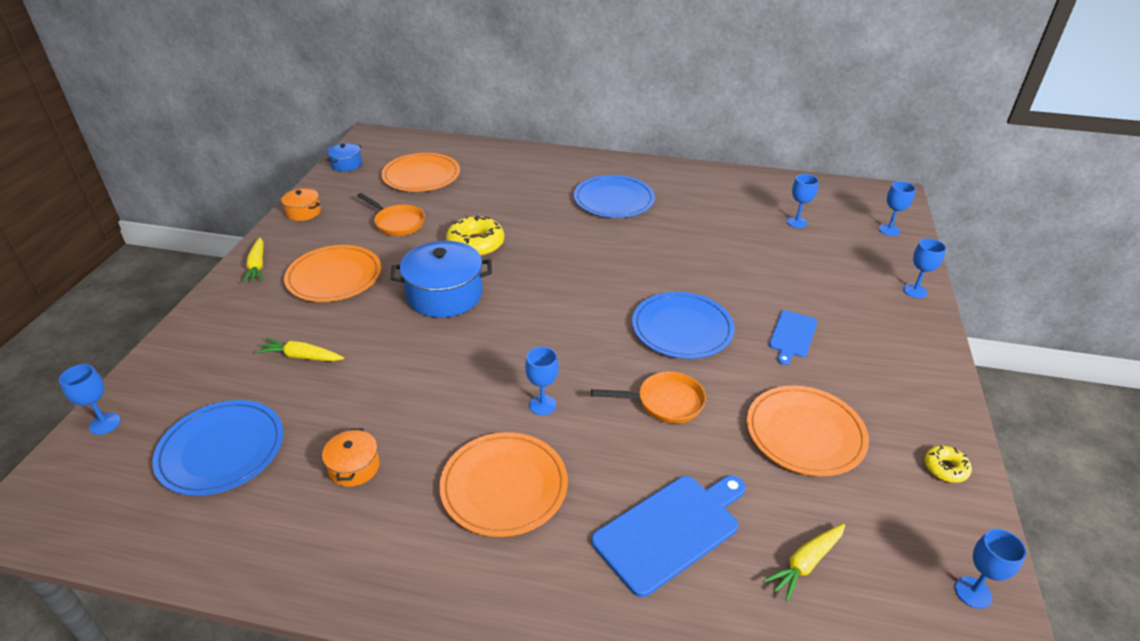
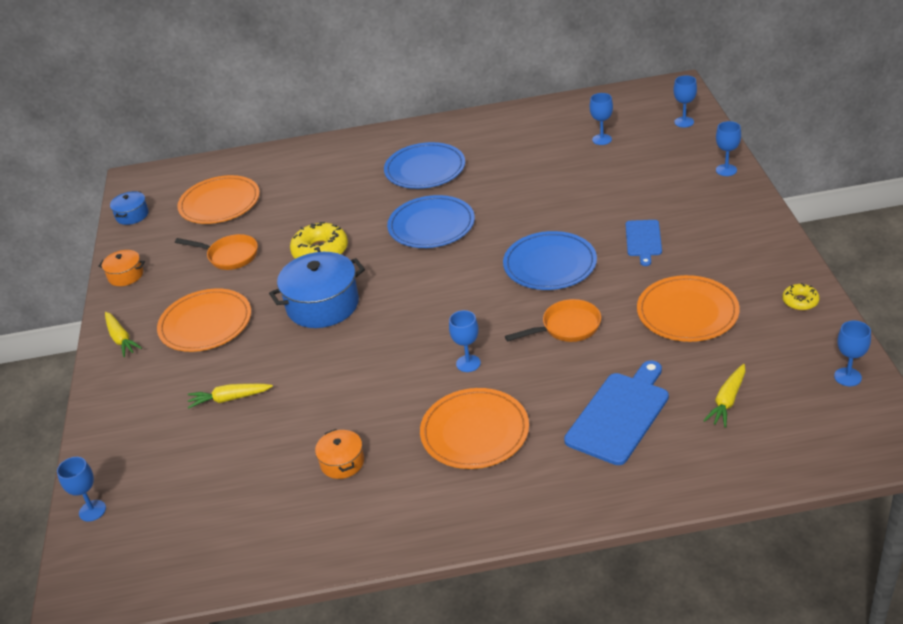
camera: 15 degrees left, 0 degrees up
(221, 450) = (217, 491): blue plate -> blue plate (431, 225)

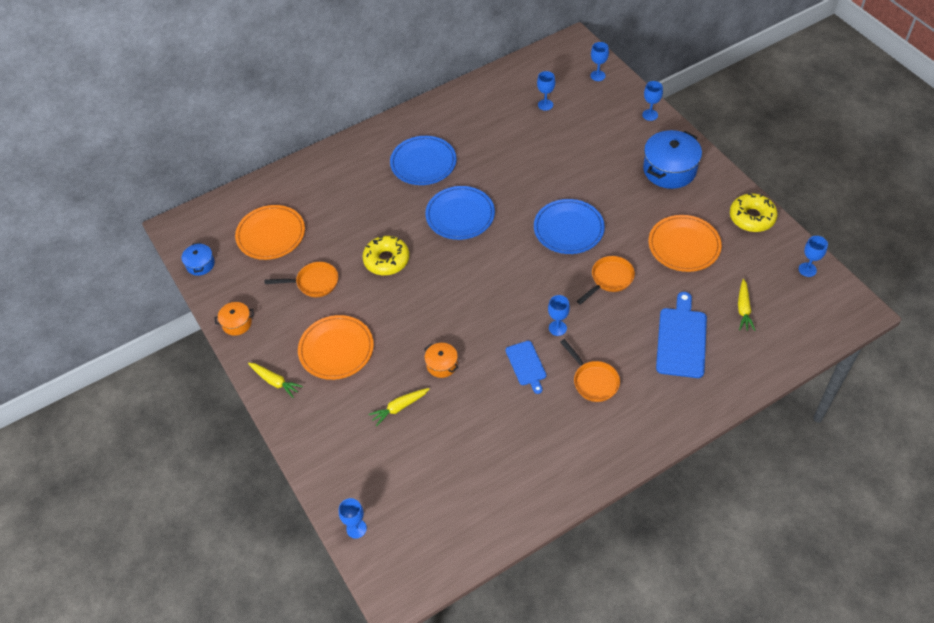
camera: 25 degrees left, 15 degrees up
(323, 305) = (419, 308): blue pot -> blue pot (669, 169)
(342, 462) = (516, 433): orange pot -> orange pot (442, 365)
(475, 432) = (593, 381): orange plate -> orange pan
(643, 240) = (623, 191): blue cutting board -> blue cutting board (526, 365)
(800, 301) = (752, 217): yellow donut -> yellow donut, size x1.86

